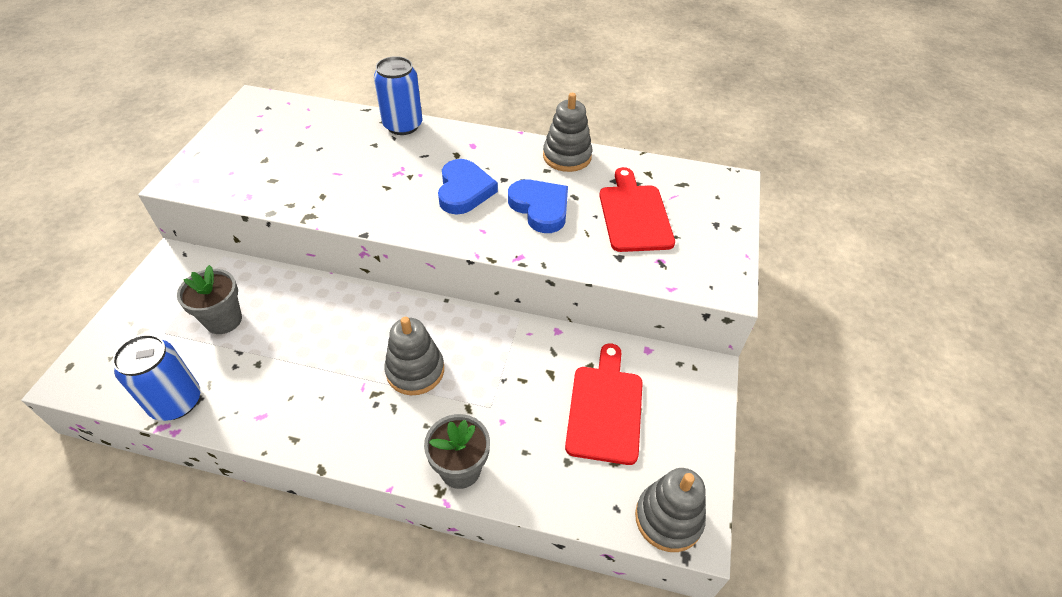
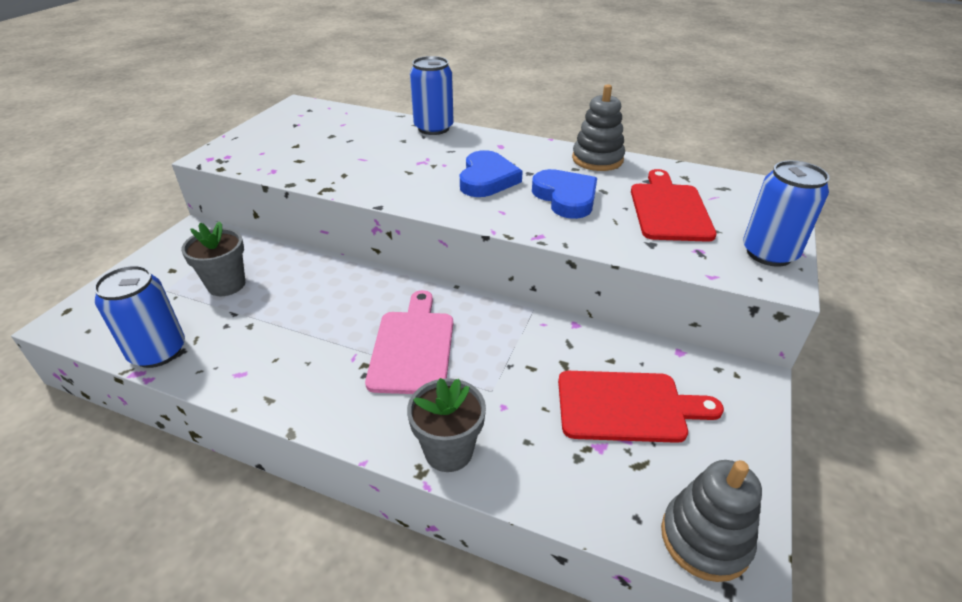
camera: 10 degrees right, 10 degrees down
(415, 371) = (413, 347): grey stacking toy -> pink cutting board
(605, 409) = (627, 406): red cutting board -> red cutting board turned 75 degrees clockwise
(719, 258) = (769, 253): none -> blue can

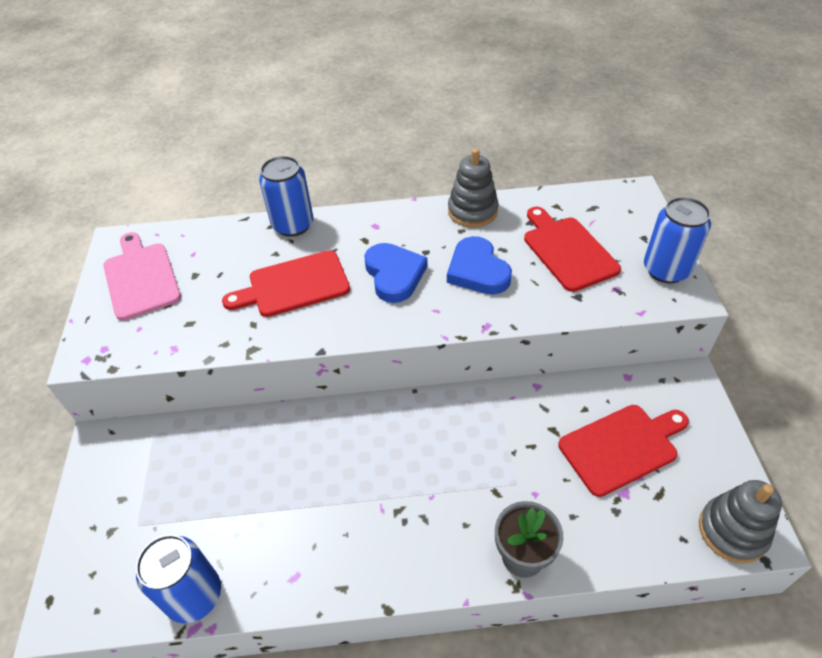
camera: 25 degrees left, 10 degrees up
(226, 285) = (196, 489): grey flower pot -> none
(398, 162) = (294, 285): none -> red cutting board
(413, 347) = (424, 473): pink cutting board -> pink cutting board (141, 278)
(565, 197) = (477, 270): blue heart -> blue heart turned 150 degrees counterclockwise

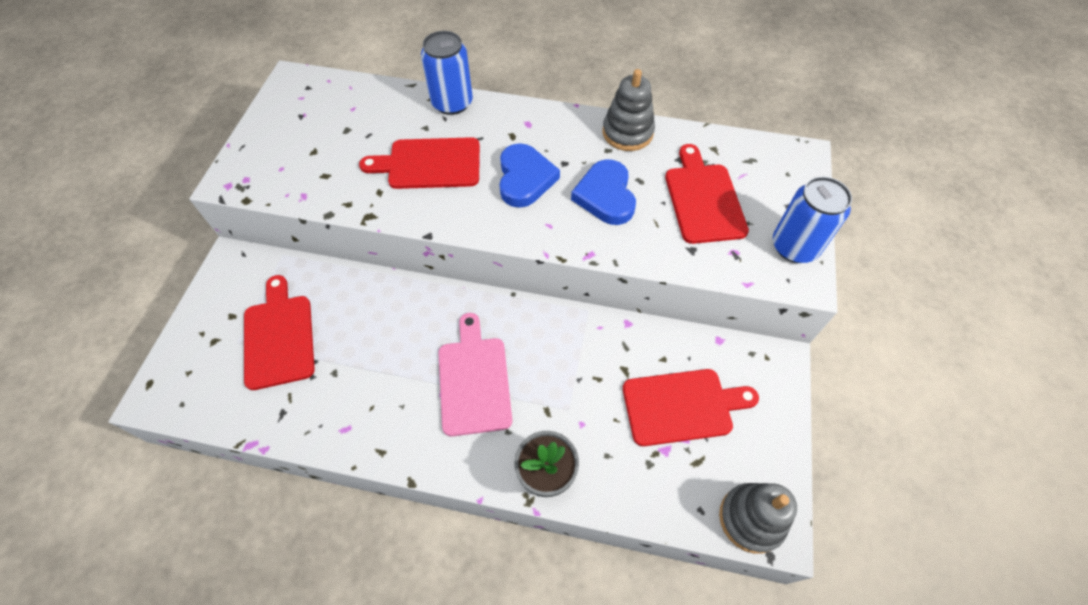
camera: 15 degrees right, 10 degrees up
(141, 278) = (300, 120): pink cutting board -> pink cutting board (474, 380)
(184, 505) = (279, 337): none -> red cutting board
(194, 595) = (260, 417): blue can -> none

